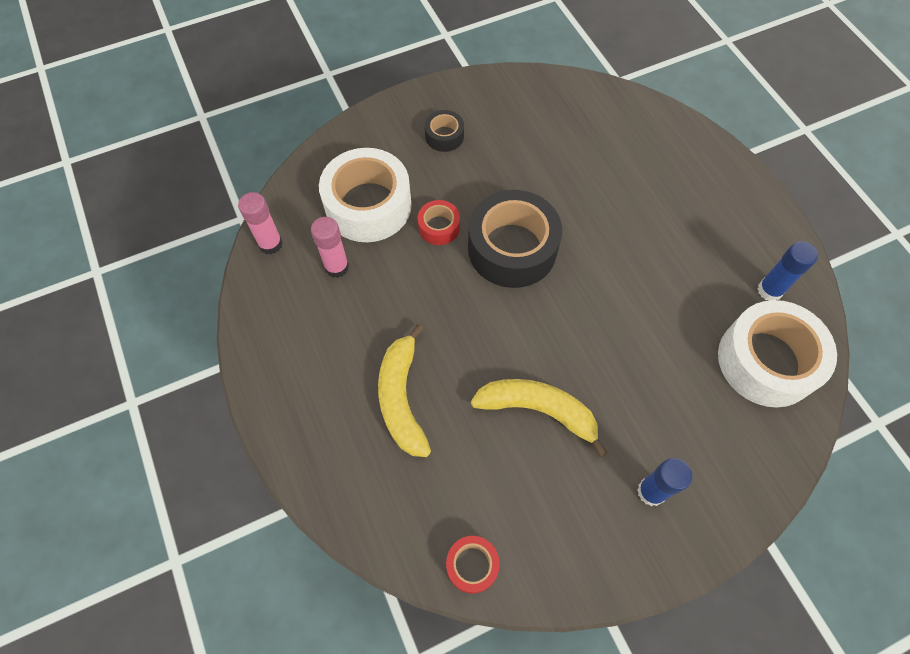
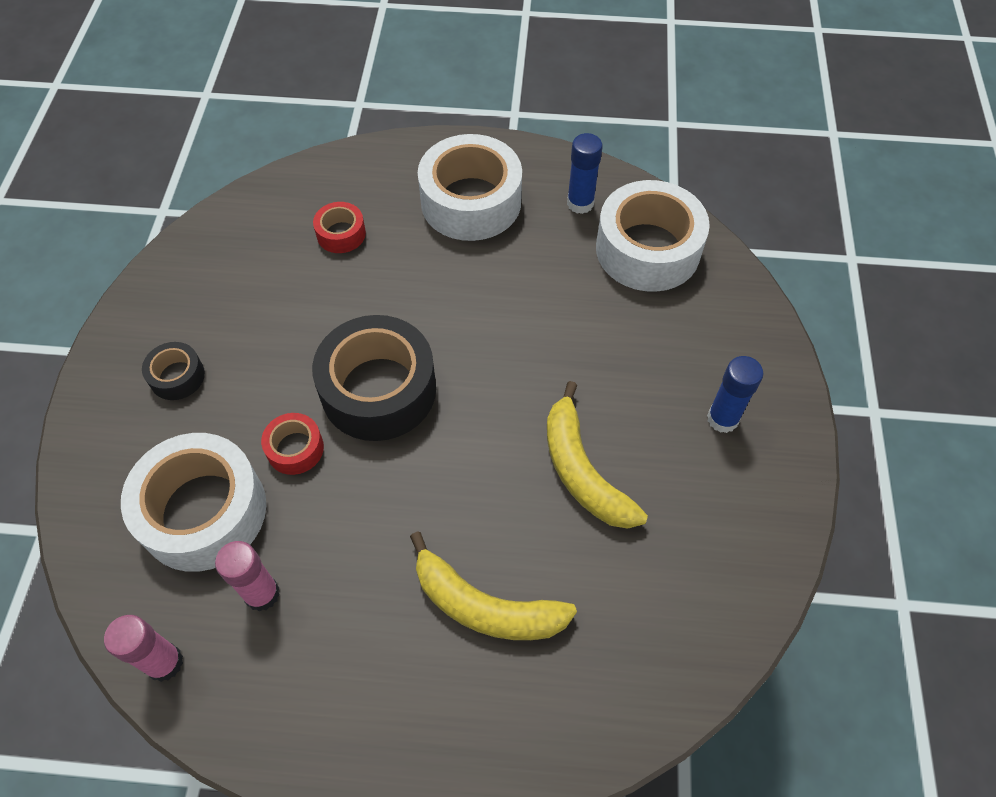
camera: 60 degrees left, 5 degrees down
(472, 565) = (716, 632): red tape -> red tape (341, 234)
(538, 410) = (582, 471): yellow banana -> yellow banana turned 75 degrees counterclockwise
(707, 217) = (471, 201): none -> white tape

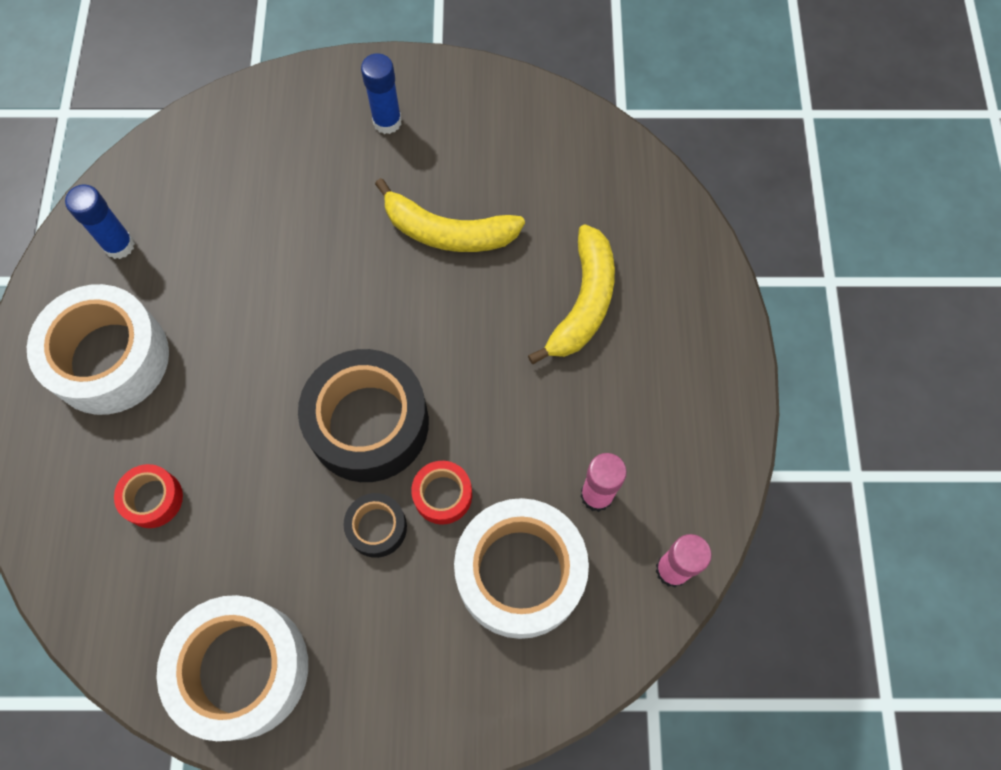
camera: 95 degrees left, 10 degrees up
(177, 376) = (360, 646): black tape -> black tape (377, 527)
(582, 471) = (448, 232): yellow banana -> yellow banana turned 45 degrees clockwise
(647, 249) = (187, 180): white tape -> white tape (242, 669)

